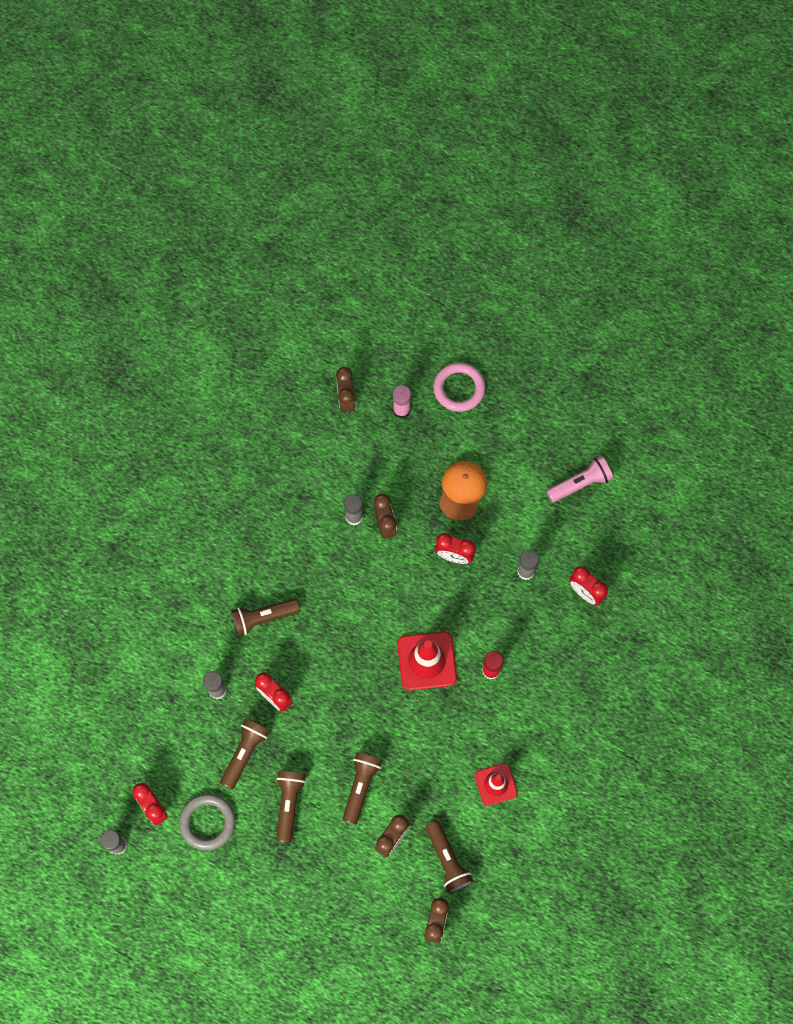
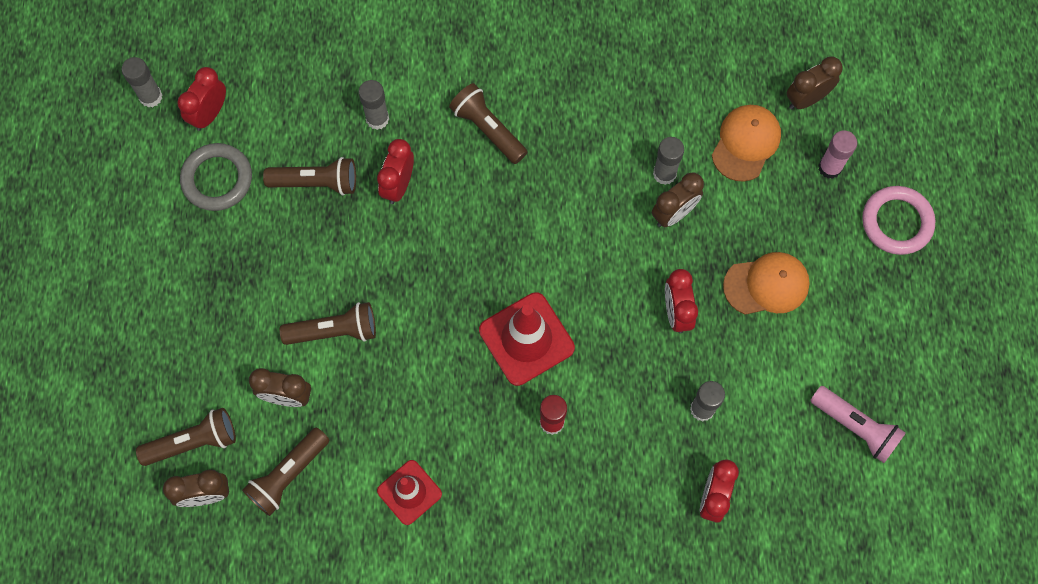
camera: 65 degrees right, 0 degrees up
(288, 804) = (277, 258): brown flashlight -> brown flashlight (193, 442)
(358, 454) = (746, 143): none -> orange cap

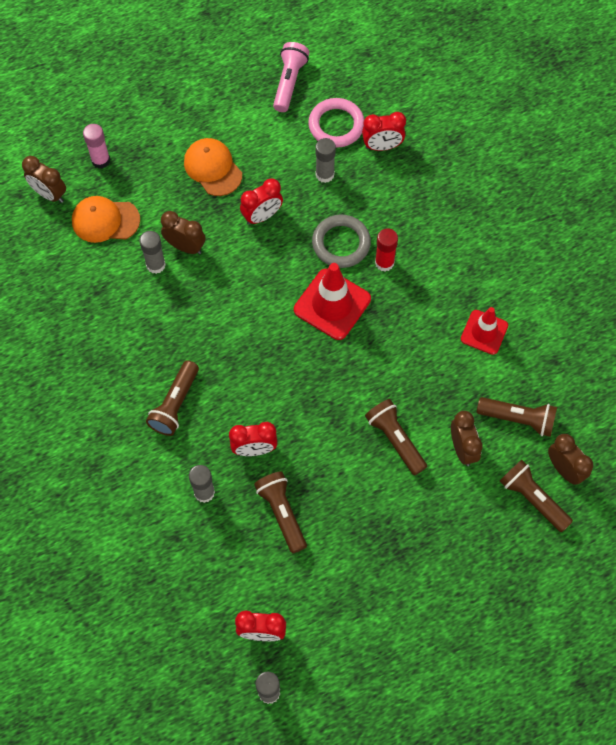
camera: 115 degrees left, 5 degrees down
(217, 179) = (316, 594): grey ring -> grey ring (341, 243)
(896, 222) = (125, 106): pink ring -> pink ring (336, 125)

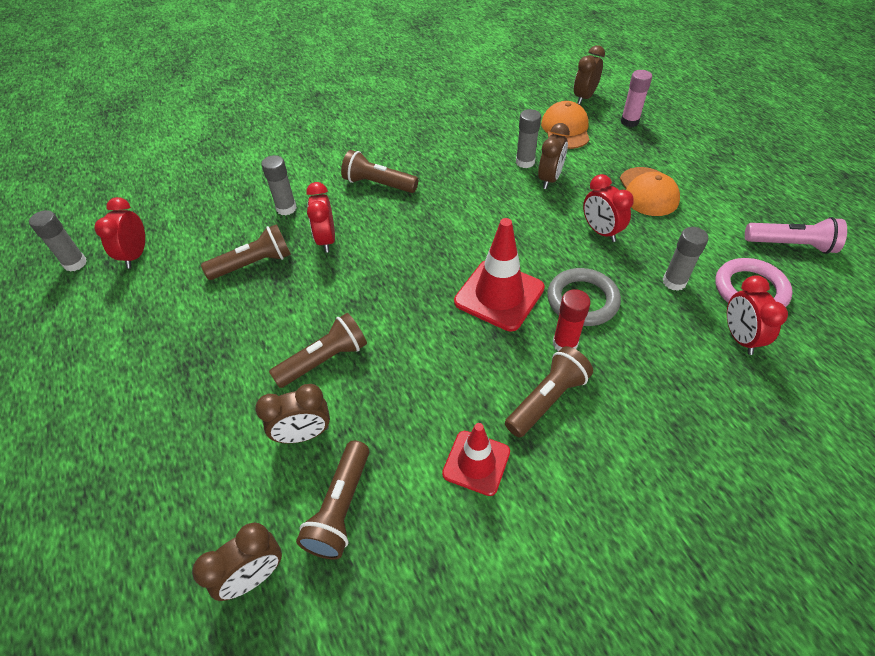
camera: 90 degrees right, 15 degrees down
(213, 168) = (648, 192): orange cap -> orange cap turned 120 degrees clockwise
(532, 499) = (217, 525): brown flashlight -> brown flashlight (547, 399)

